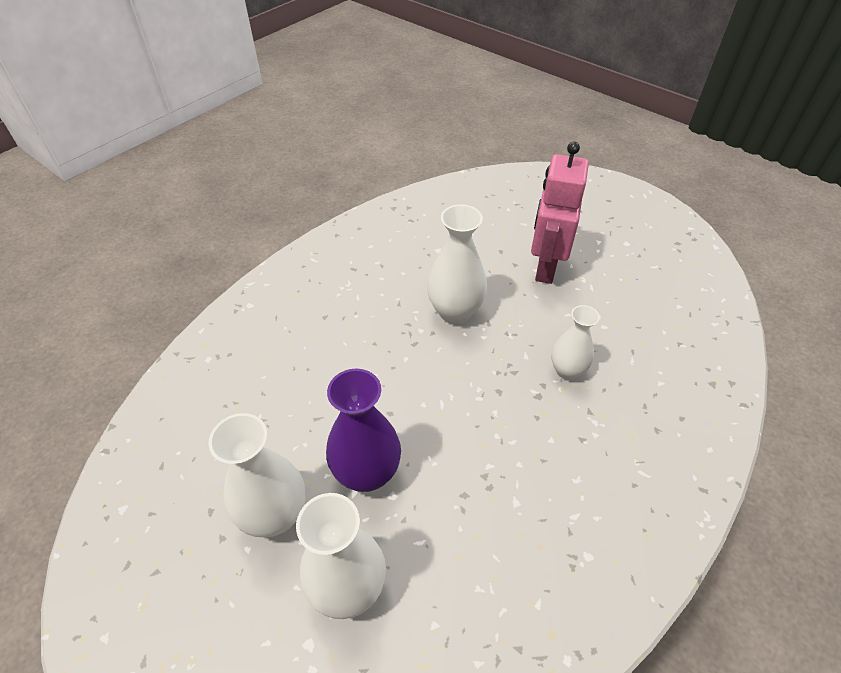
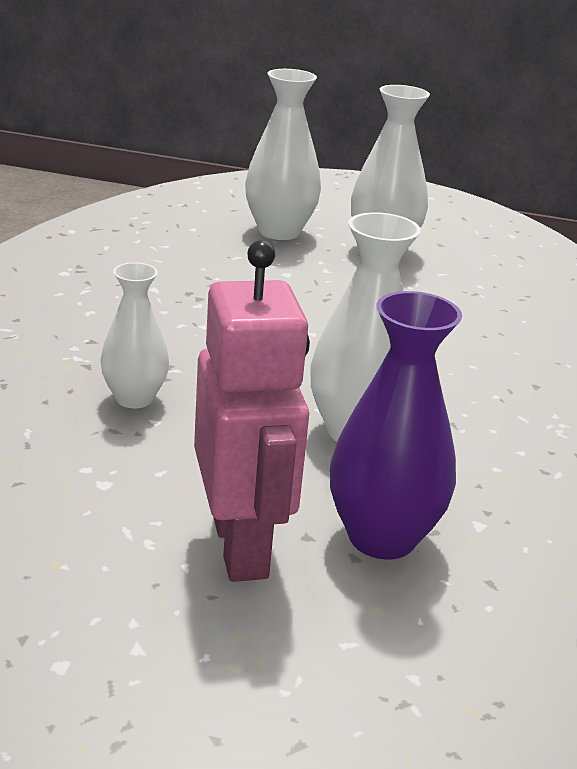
camera: 150 degrees right, 20 degrees down
(367, 473) = (325, 280): purple vase -> purple vase (382, 537)

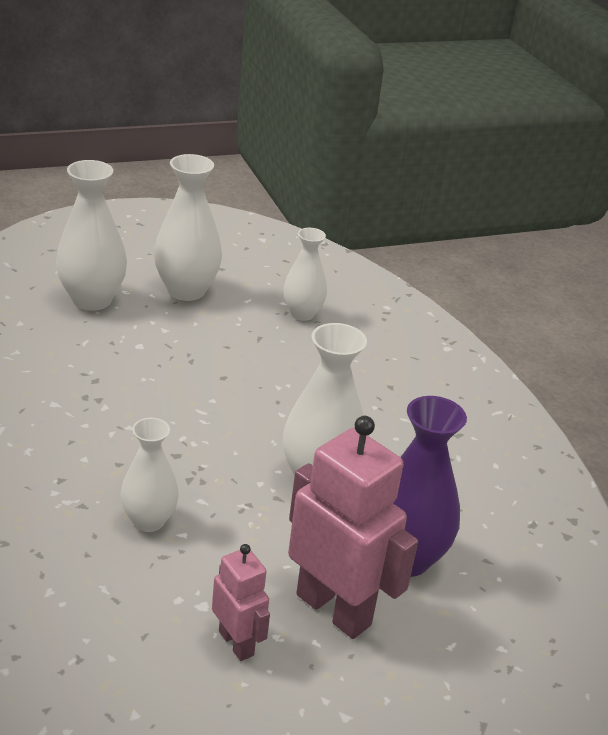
camera: 35 degrees left, 5 degrees up
(99, 528) = (236, 643): none -> pink robot
(493, 299) = (302, 314): none -> white vase

